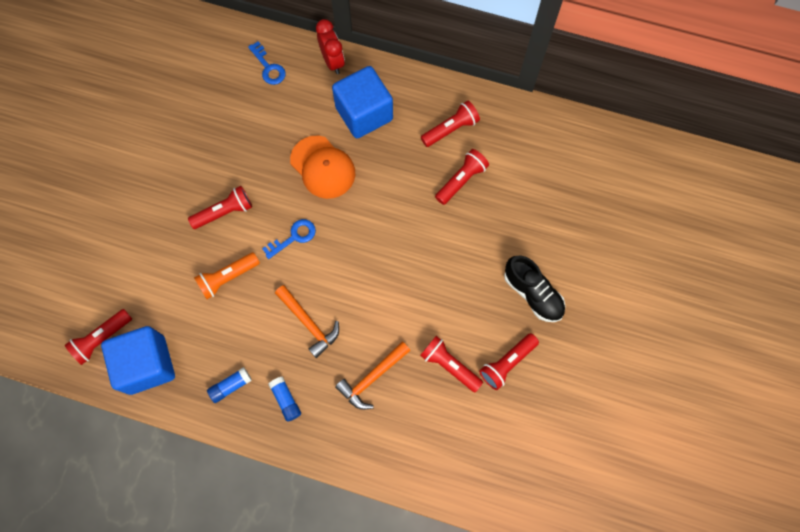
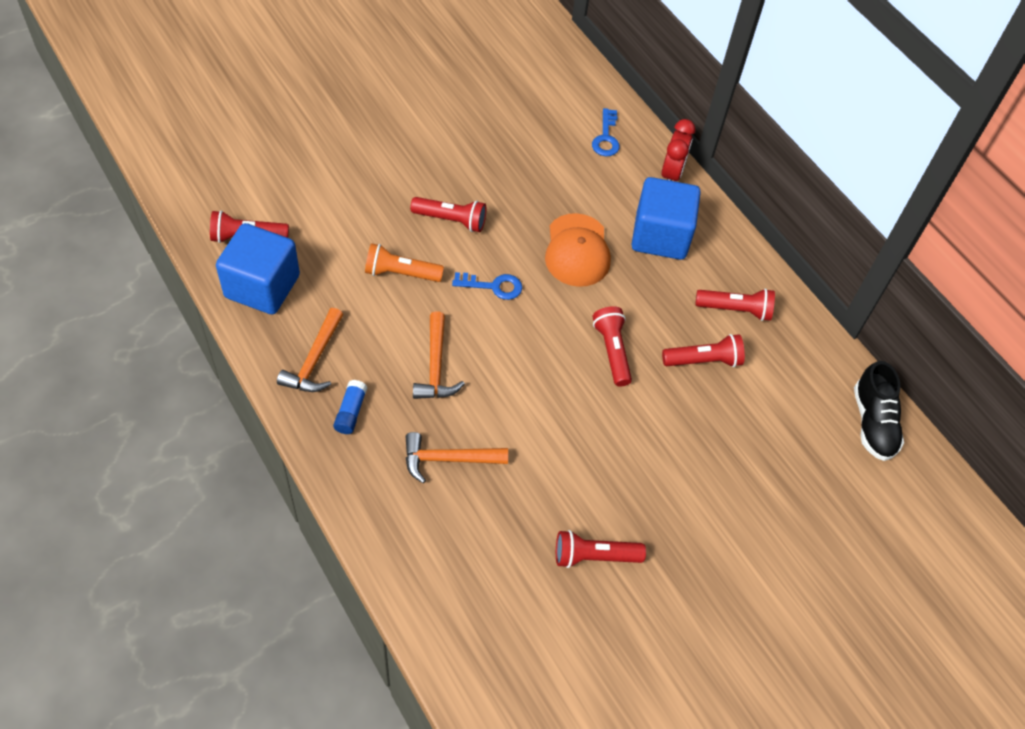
camera: 35 degrees right, 15 degrees down
(230, 386) = (314, 360): blue glue stick -> orange hammer
(449, 365) = (533, 510): red flashlight -> red flashlight (612, 351)
(532, 293) = (682, 515): black shoe -> black shoe (873, 423)

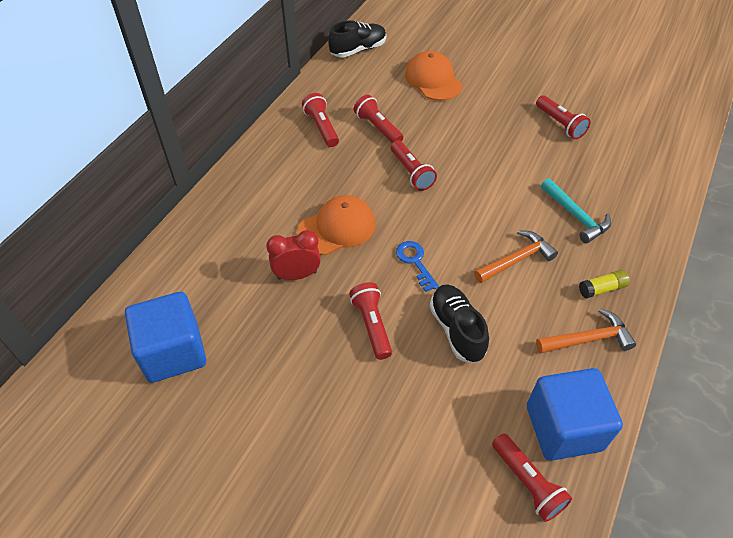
camera: 115 degrees left, 5 degrees down
(350, 412) = (602, 289): blue glue stick -> yellow glue stick
(400, 273) = (457, 330): orange flashlight -> black shoe
(447, 459) = (576, 216): orange hammer -> turquoise hammer
(606, 138) = (193, 263): blue key -> none
(612, 351) = (411, 172): red flashlight -> red flashlight turned 75 degrees counterclockwise
(660, 236) = (283, 187): blue cube -> blue cube (173, 352)
(671, 174) = (210, 205): red clock -> red clock (297, 275)
(763, 470) = (433, 80): none -> orange cap

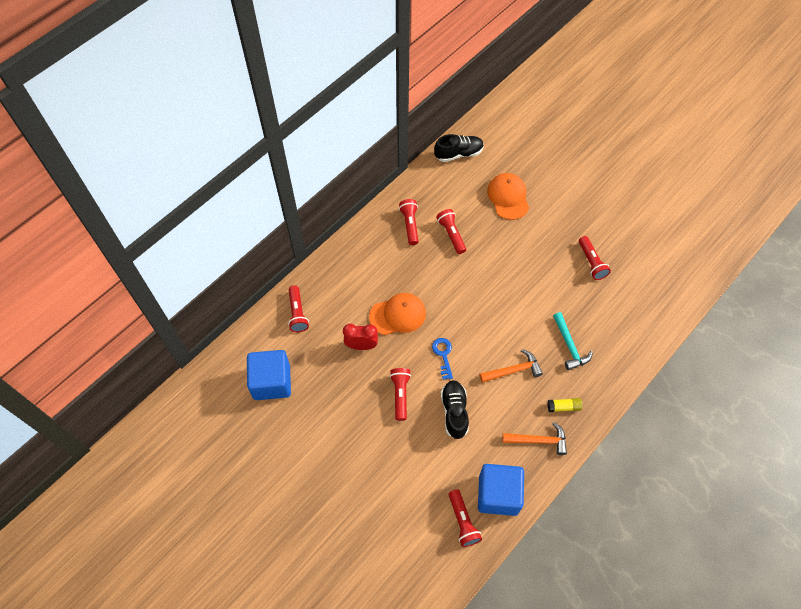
camera: 15 degrees right, 10 degrees up
(411, 172) = (464, 281): red flashlight -> red flashlight (298, 313)

